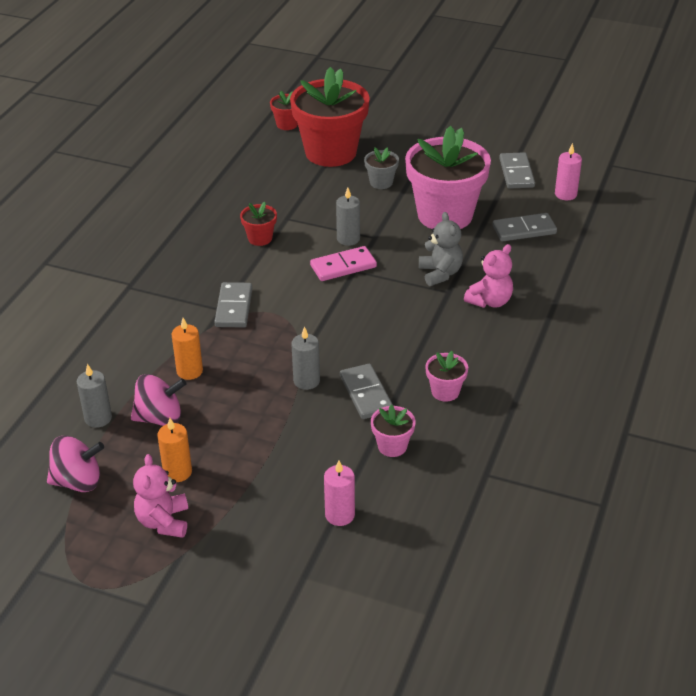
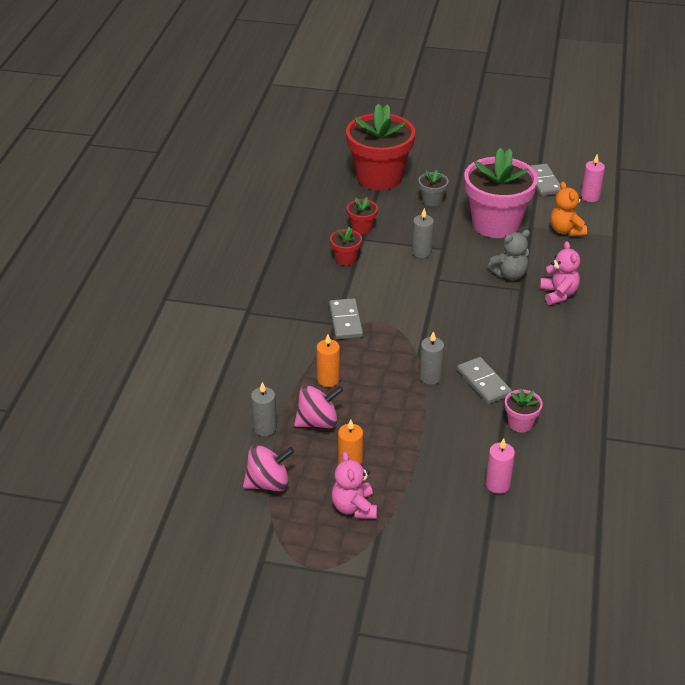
camera: 10 degrees left, 0 degrees up
(287, 124) = (332, 155): red flower pot -> red flower pot (362, 228)
(343, 266) = (426, 276): pink domino -> none
(440, 273) = (509, 274): grey teddy bear -> grey teddy bear turned 90 degrees clockwise
(445, 391) = (548, 373): pink flower pot -> none
(490, 301) = (558, 294): pink teddy bear -> pink teddy bear turned 45 degrees counterclockwise
(524, 230) = (566, 230): grey domino -> orange teddy bear

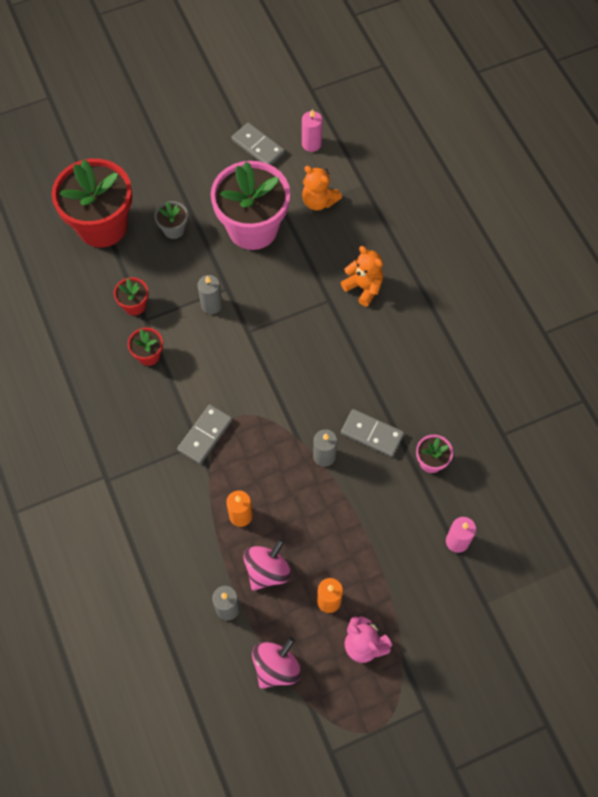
camera: 35 degrees left, 25 degrees up
(345, 321) = (205, 435): grey domino -> grey domino turned 75 degrees clockwise
(509, 274) = (307, 288): grey teddy bear -> none
(558, 294) = (363, 287): pink teddy bear -> orange teddy bear

